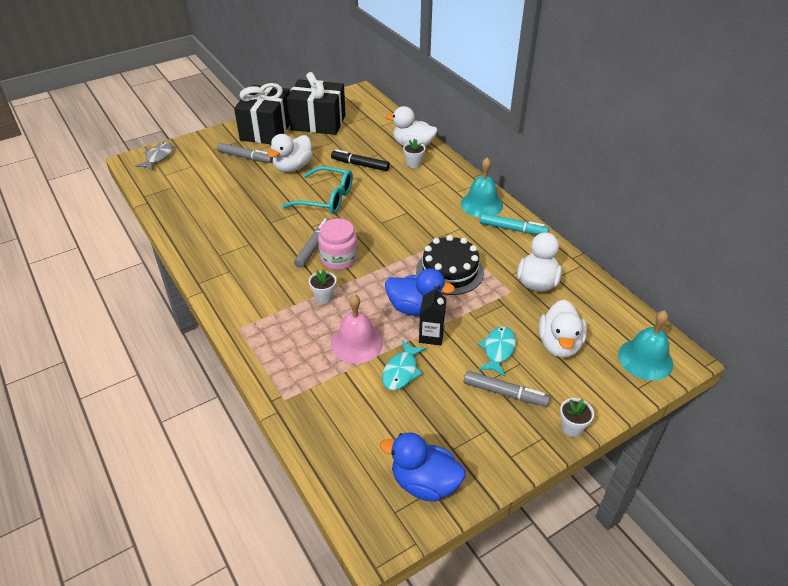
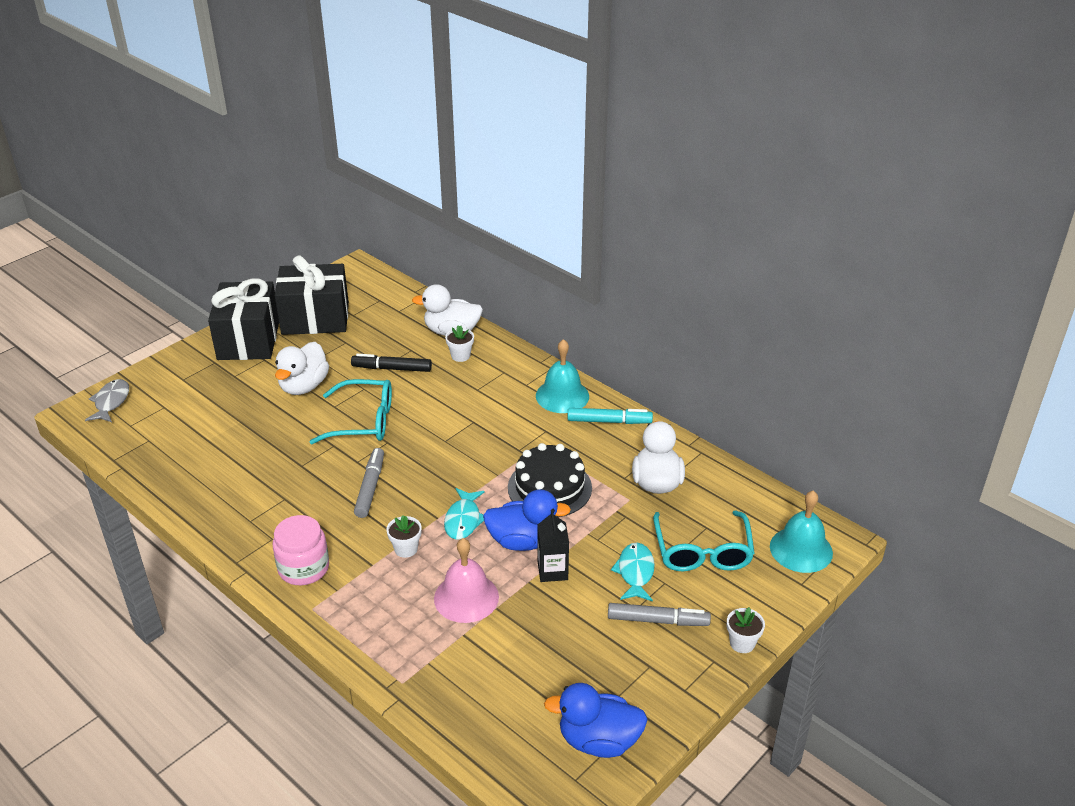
camera: 15 degrees left, 5 degrees down
(245, 157) = (234, 383): grey marker -> none
(339, 259) = (407, 497): pink jar -> pink jar (303, 568)
(401, 371) = (531, 620): turquoise fish -> turquoise fish (463, 520)
(559, 344) = (702, 552): white duck -> turquoise glasses

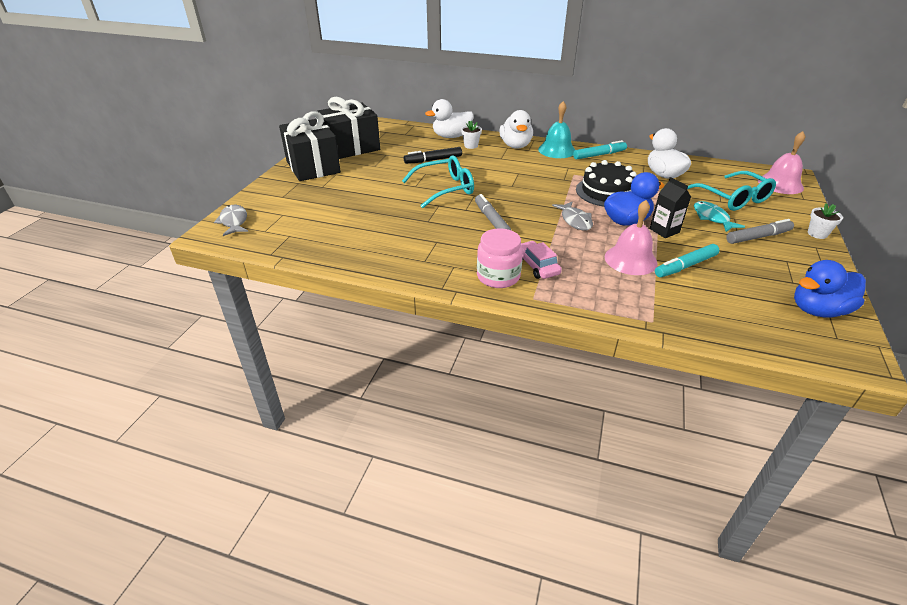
camera: 25 degrees left, 0 degrees up
(304, 386) = (381, 181): white duck -> white duck (515, 146)
(356, 569) = (537, 266): none -> pink car
(406, 549) = (557, 245): white flower pot -> none
(463, 520) = (575, 220): turquoise fish -> grey fish
(518, 628) = (685, 266): none -> turquoise marker
(801, 549) = (780, 184): turquoise bell -> pink bell

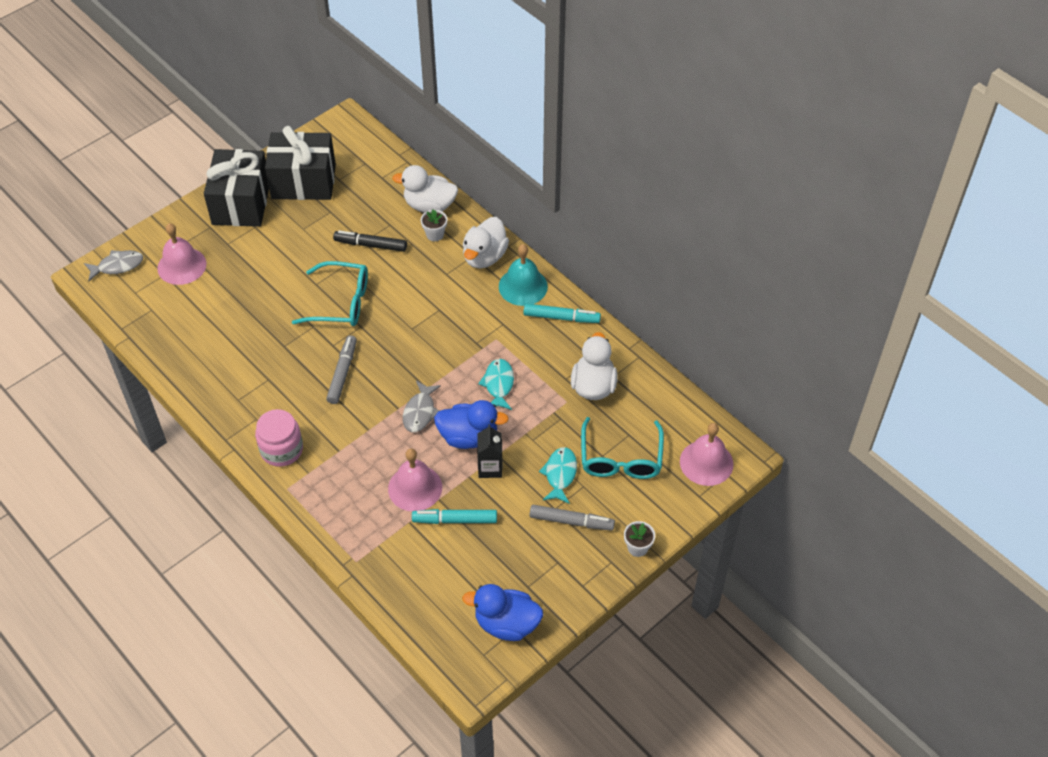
camera: 30 degrees right, 15 degrees up
(234, 221) = (117, 266): grey fish -> grey fish turned 60 degrees clockwise
(294, 206) = (182, 266): none -> pink bell
(537, 266) = (326, 453): pink car -> none
(606, 192) = (498, 384): black cake -> turquoise fish

